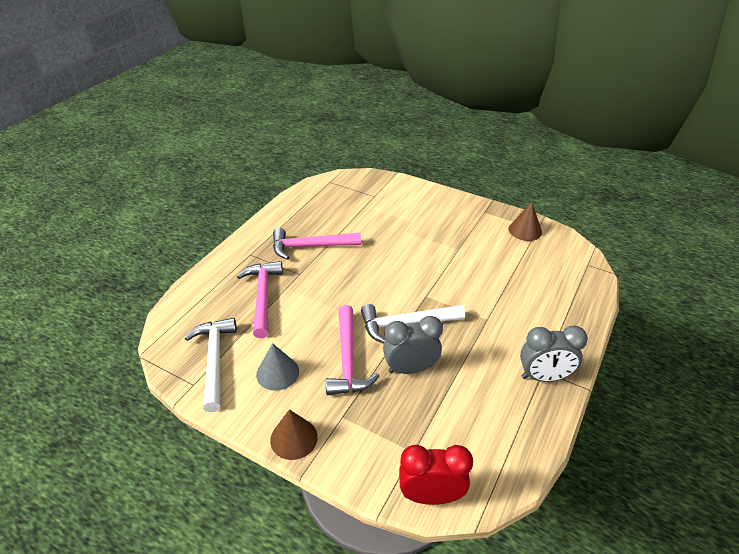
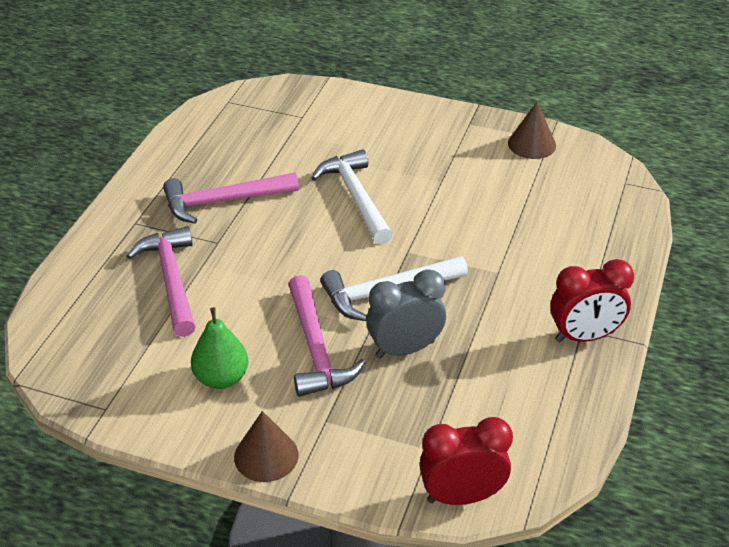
camera: 10 degrees left, 0 degrees up
(214, 360) = (126, 374): white hammer -> white hammer (356, 197)
(277, 373) = (221, 378): grey cone -> green pear
(544, 377) = (584, 336): grey clock -> red clock

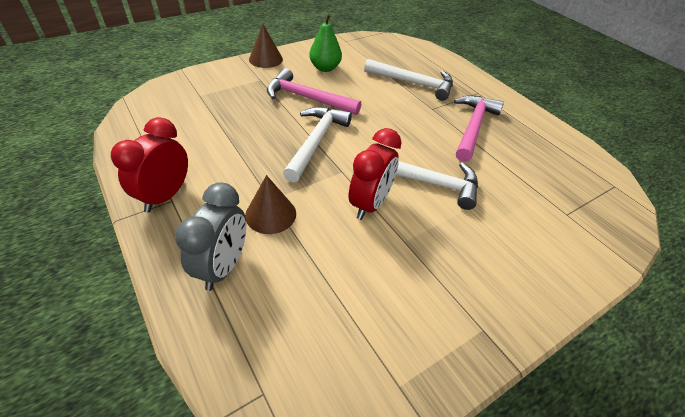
camera: 125 degrees right, 5 degrees up
(171, 280) = (413, 83): pink hammer -> white hammer
(405, 349) = (266, 123): grey clock -> grey clock (223, 266)
(462, 496) = (163, 89): red clock -> red clock (370, 204)
(531, 144) = (404, 358): brown cone -> brown cone (270, 214)

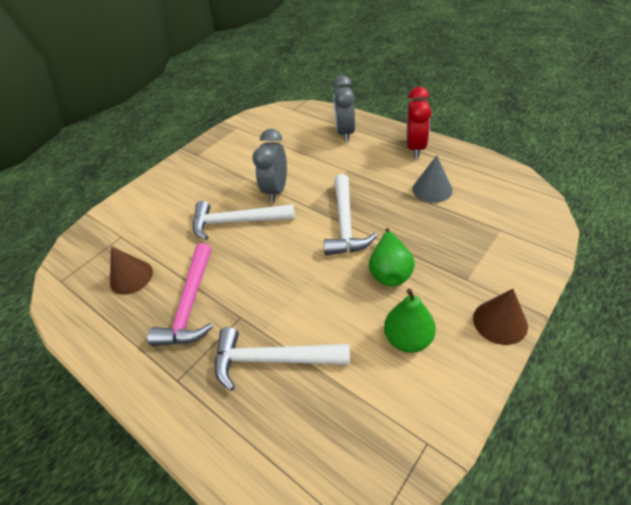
camera: 170 degrees right, 0 degrees up
(209, 142) = (432, 189): none -> grey cone
(270, 214) = (340, 162): brown cone -> brown cone (131, 277)
(307, 98) = (390, 272): pink hammer -> green pear
(370, 204) = (276, 190): red clock -> grey clock

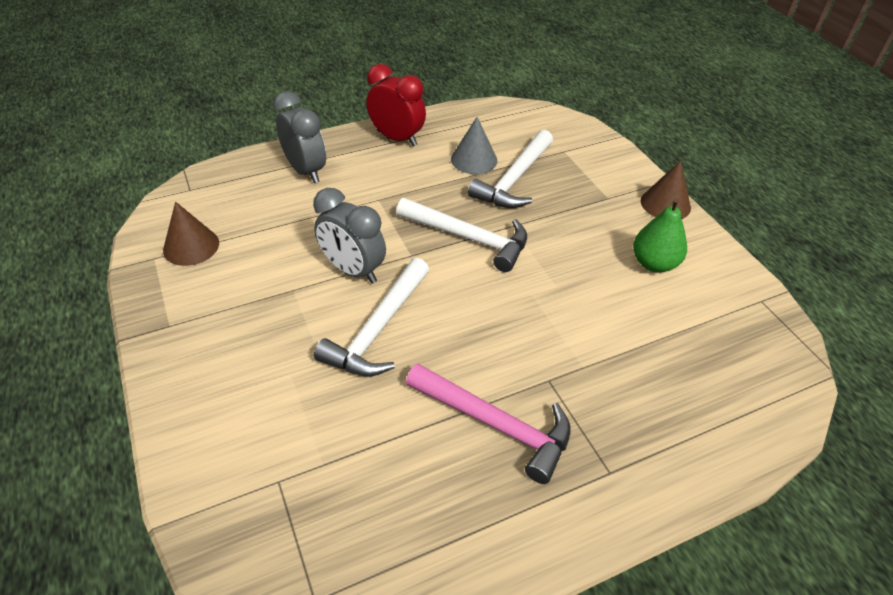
camera: 70 degrees left, 0 degrees up
(131, 277) = (389, 485): brown cone -> brown cone (191, 246)
(273, 360) = (626, 371): white hammer -> white hammer (514, 179)
(345, 133) = (305, 171): grey clock -> grey clock turned 150 degrees counterclockwise
(390, 272) = (565, 238): green pear -> none

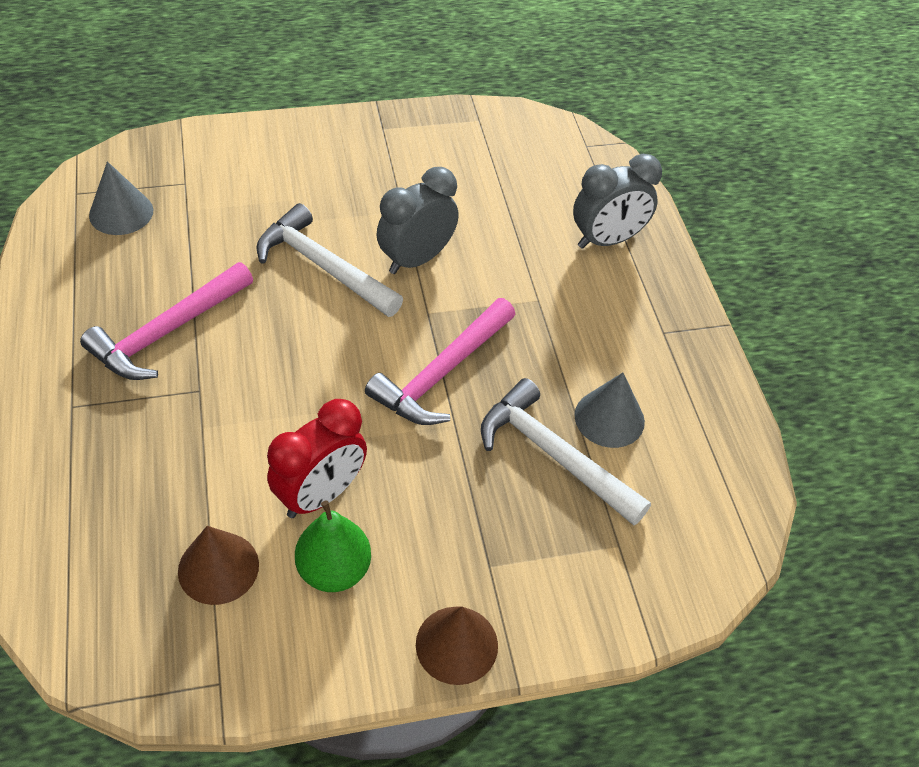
camera: 100 degrees right, 5 degrees up
(191, 246) = (489, 144): brown cone -> brown cone (218, 568)
(340, 531) = (121, 212): none -> grey cone
(397, 138) = (671, 340): red clock -> red clock (320, 495)
(469, 238) = (442, 373): white hammer -> pink hammer

